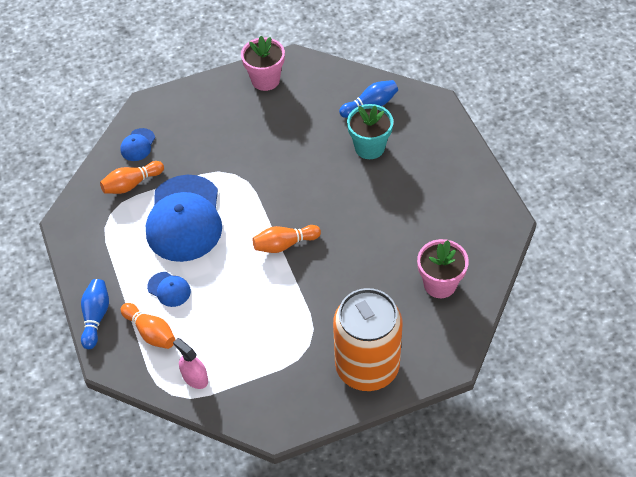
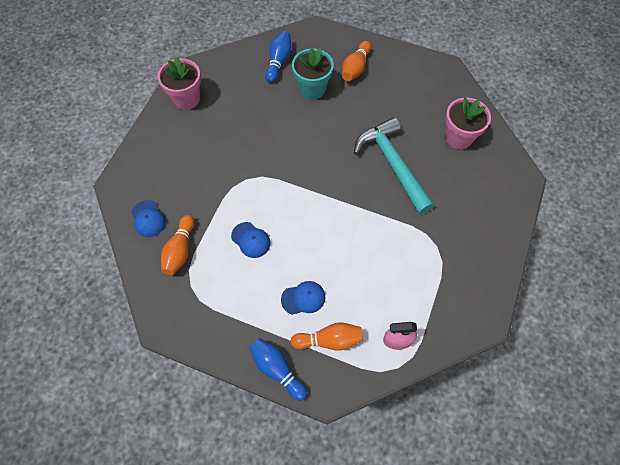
camera: 50 degrees left, 10 degrees up
(184, 218) = (251, 240): blue cap -> blue cap, size x0.42
(284, 244) = (339, 196): orange bowling pin -> orange bowling pin (355, 68)
(356, 257) = (393, 164): none -> turquoise hammer
(367, 367) = (485, 226): orange can -> none

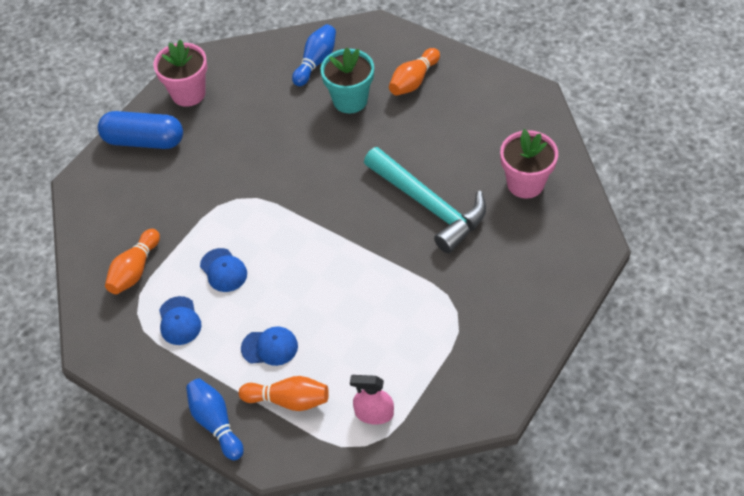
camera: 15 degrees right, 10 degrees down
(148, 218) = (106, 228): blue cap -> blue cap (179, 321)
(161, 141) = (144, 140): none -> blue capsule
(393, 164) = (428, 205): turquoise hammer -> turquoise hammer turned 150 degrees clockwise

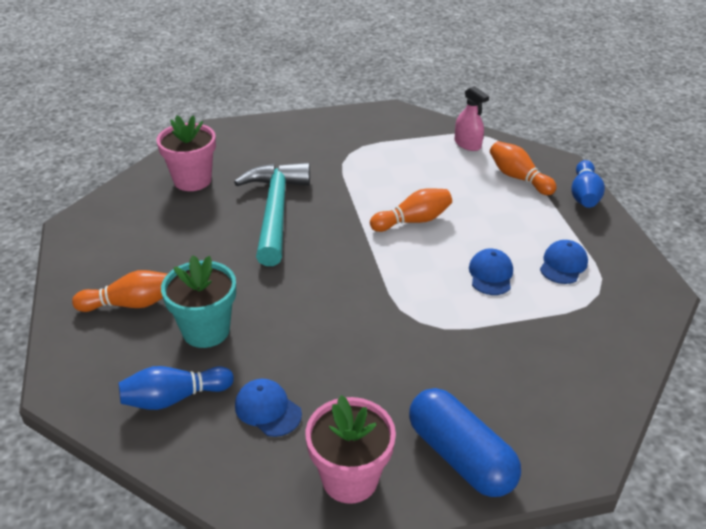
camera: 140 degrees left, 15 degrees down
(135, 270) = (576, 326): orange bowling pin -> orange bowling pin (413, 221)
(270, 347) = (502, 208): blue cap -> blue cap (268, 409)

